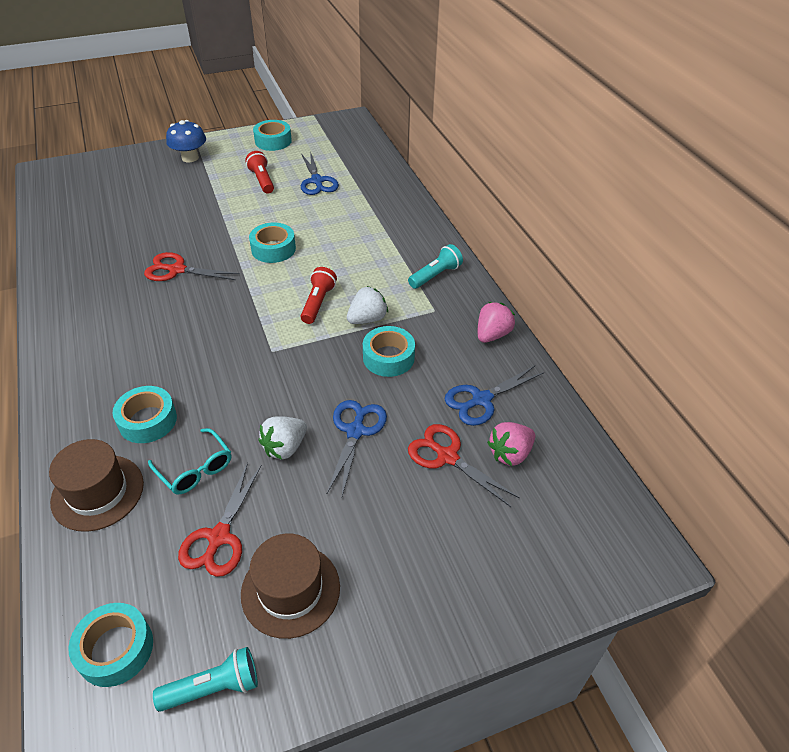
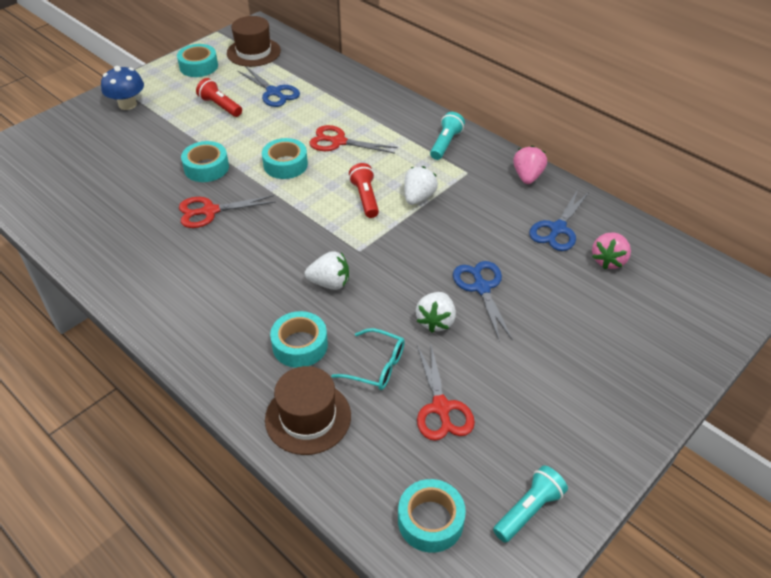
camera: 25 degrees left, 0 degrees up
(221, 372) = (330, 283): none -> white strawberry
(290, 590) = (528, 420): brown hat -> brown hat (253, 52)
(388, 357) = (461, 222): turquoise tape -> turquoise tape (206, 168)
(447, 456) = (565, 280): red scissors -> red scissors (338, 142)

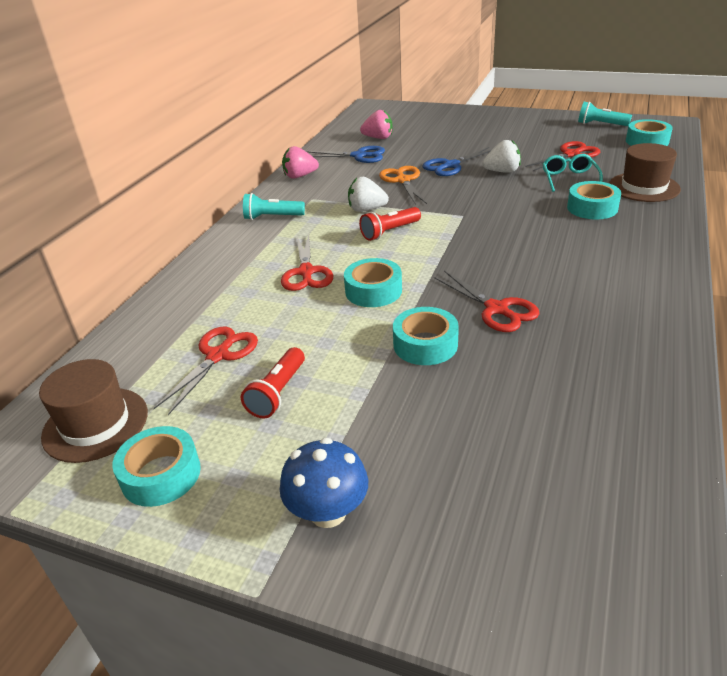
camera: 110 degrees left, 10 degrees down
(274, 92) = (218, 356): blue scissors -> red scissors
(330, 283) = (515, 216): white strawberry -> none
(466, 239) = (403, 180): none -> orange scissors

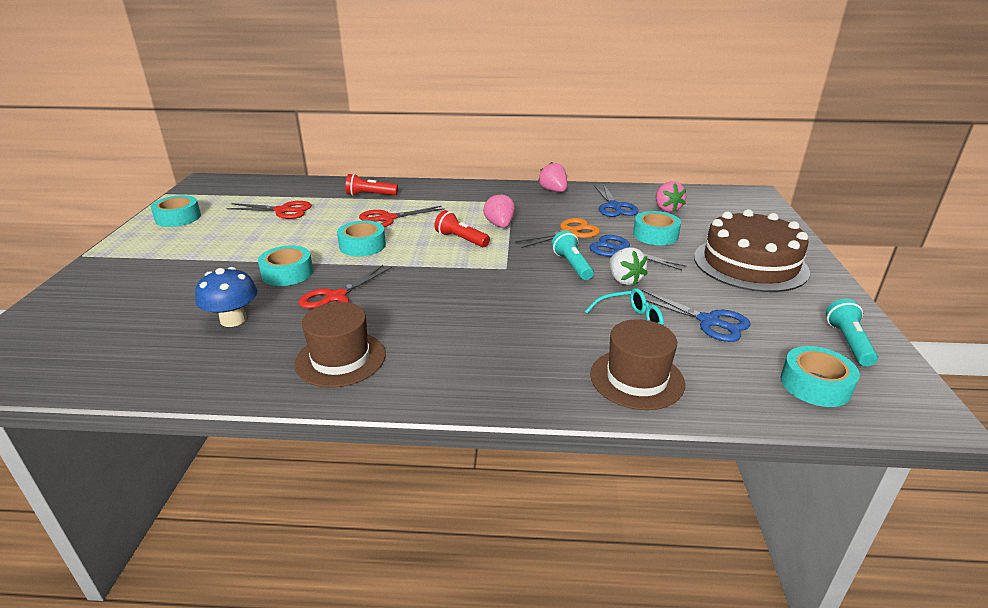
camera: 70 degrees right, 5 degrees down
(95, 424) = (225, 195): brown hat -> brown hat (340, 359)
(272, 217) = (472, 194): turquoise flashlight -> turquoise flashlight (572, 265)
(278, 393) = (241, 233): red flashlight -> red flashlight (370, 195)
(328, 512) = (129, 263): blue mushroom -> blue mushroom (233, 320)
(366, 209) = (500, 225): white strawberry -> pink strawberry
(491, 129) = (750, 264): none -> brown cake
(571, 154) = (709, 321): red scissors -> blue scissors
(592, 208) = (555, 340): turquoise tape -> turquoise tape (655, 235)

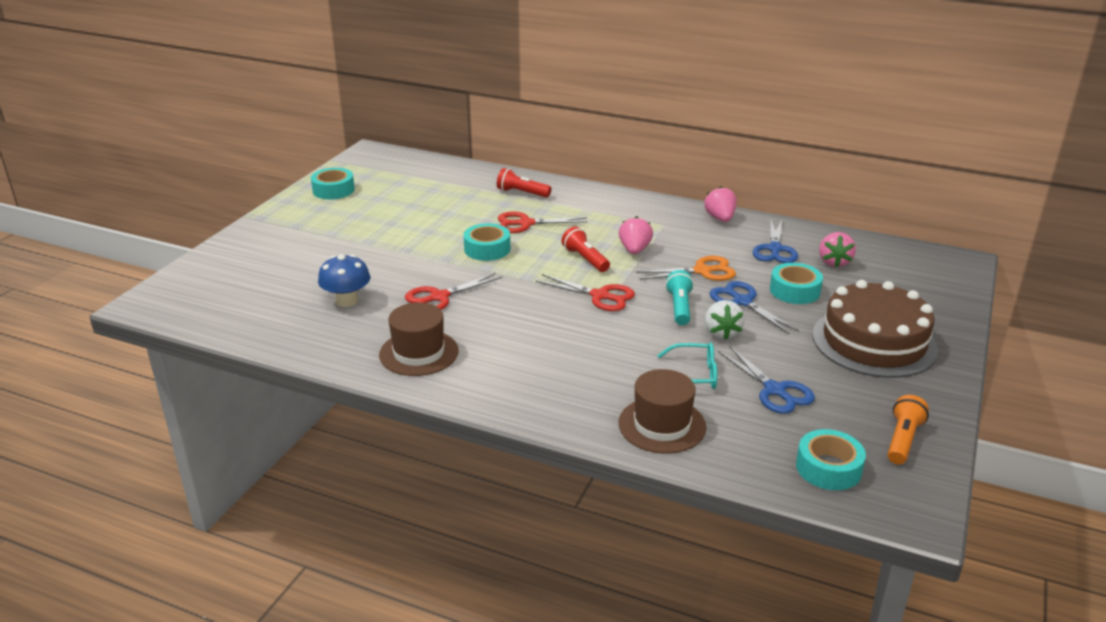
camera: 20 degrees right, 0 degrees up
(283, 211) = (430, 198): red scissors -> red scissors (600, 296)
(287, 273) = (408, 265): turquoise tape -> none
(848, 342) = (902, 440): turquoise flashlight -> orange flashlight

